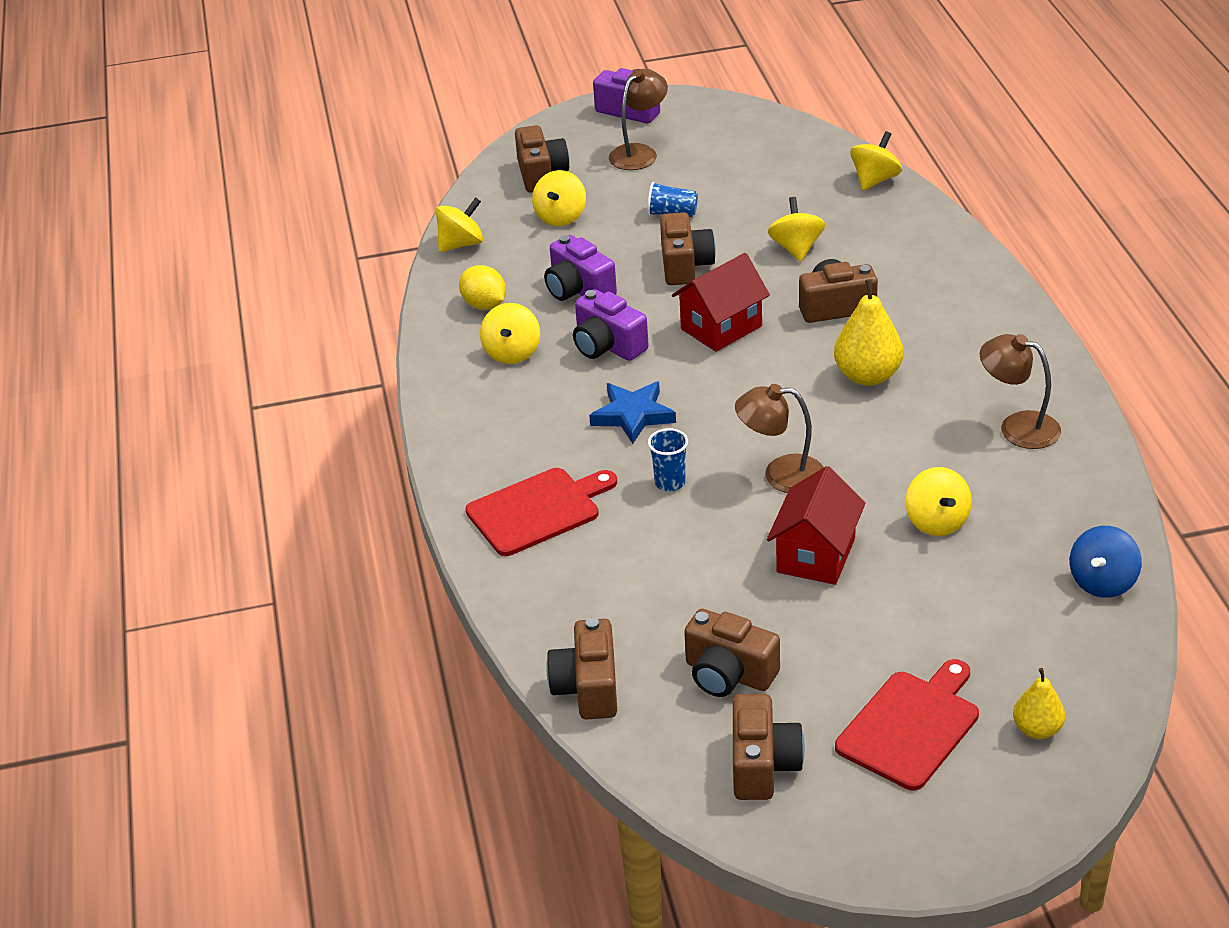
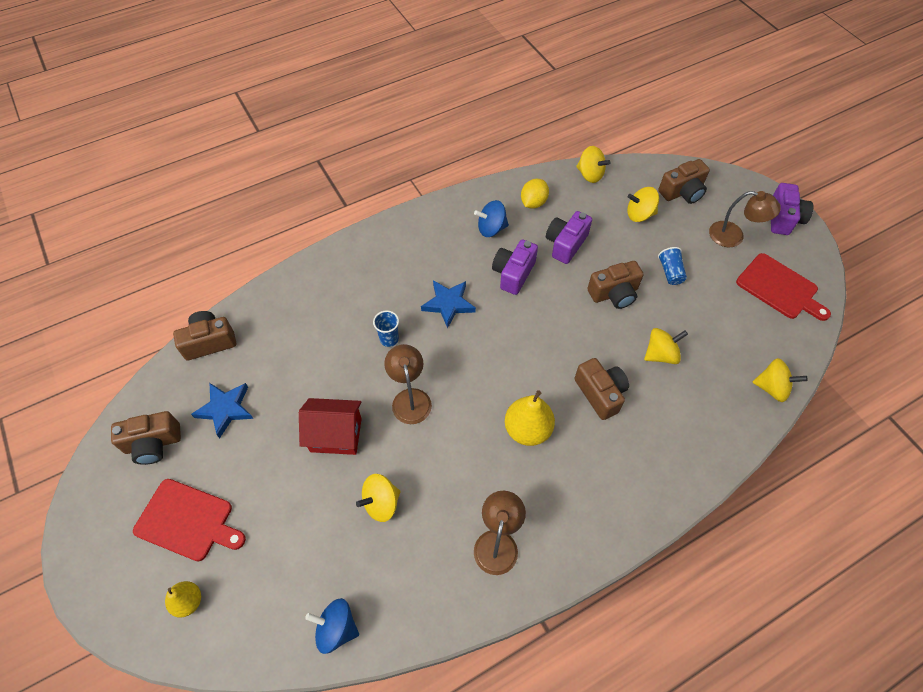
camera: 70 degrees right, 20 degrees up
(512, 353) = (491, 229): yellow spinning top -> blue spinning top
(538, 510) = (351, 280): red cutting board -> red cutting board (779, 288)
(721, 327) = (553, 330): red house -> none
(728, 674) = (225, 409): brown camera -> blue star

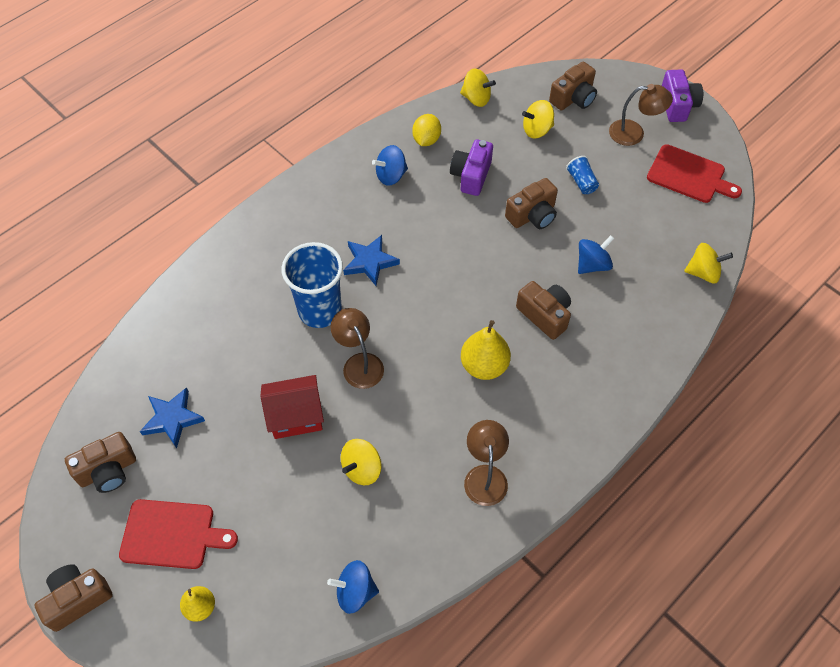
camera: 15 degrees left, 0 degrees up
(209, 342) = (131, 356): brown camera -> brown camera (77, 599)
(389, 339) = (320, 310): blue cup -> blue cup, size x2.18
(513, 273) = (427, 217): purple camera -> none
(660, 354) = (592, 264): yellow spinning top -> blue spinning top

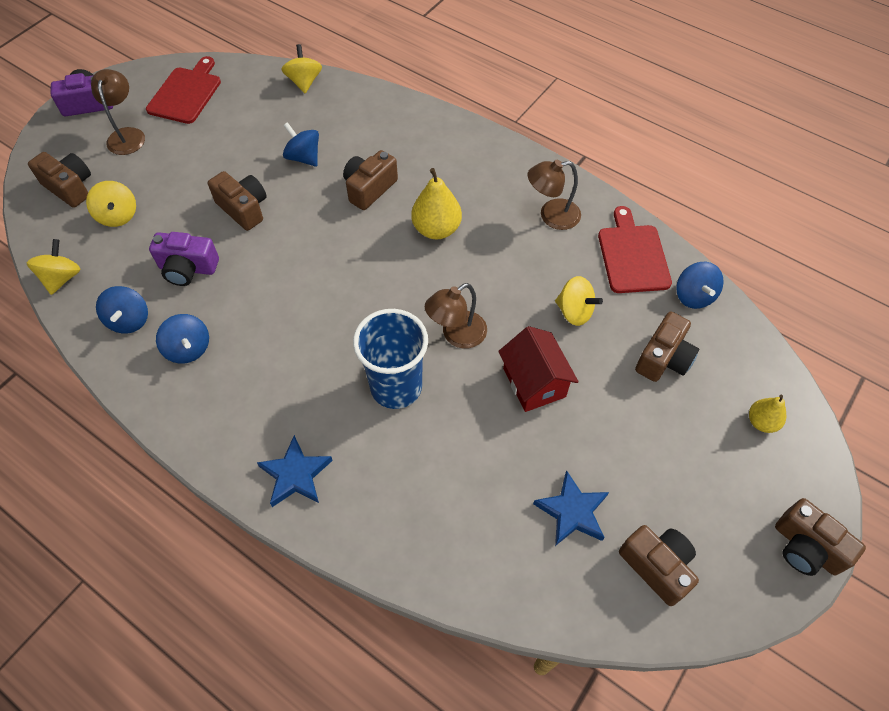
camera: 100 degrees left, 0 degrees up
(172, 534) = (702, 471): red cutting board -> red cutting board (632, 255)
(290, 537) = (663, 358): none -> brown camera
(370, 262) = (321, 348): blue star -> blue star (295, 474)
(426, 140) = (129, 320): yellow lemon -> blue spinning top
(581, 182) = (196, 172): blue cup -> none

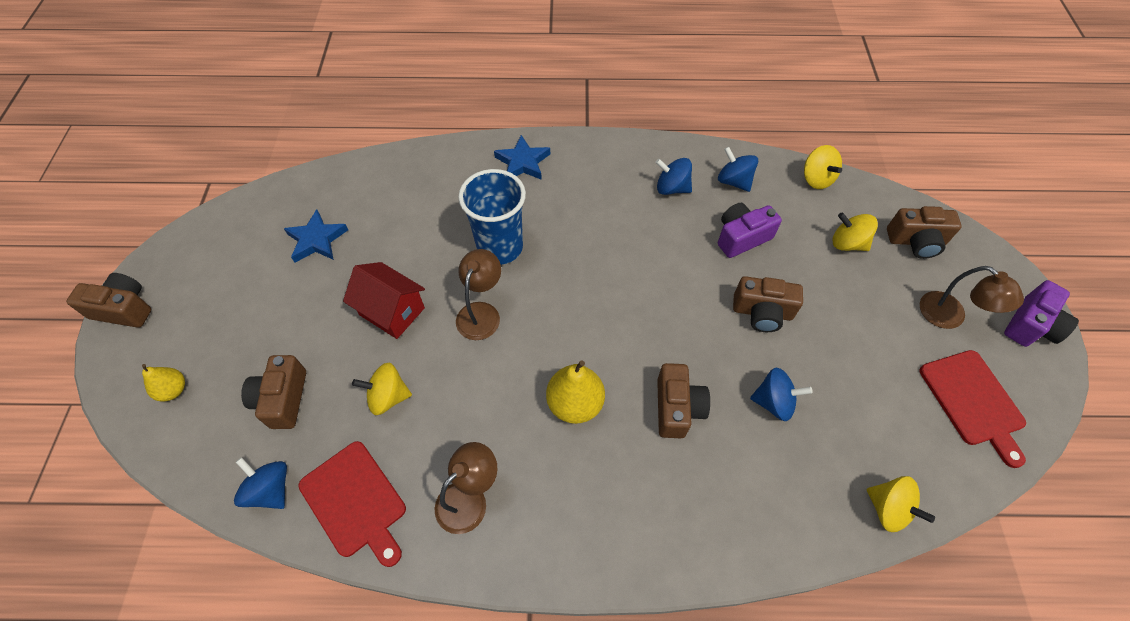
camera: 145 degrees right, 0 degrees up
(657, 566) = (241, 240): brown camera -> none

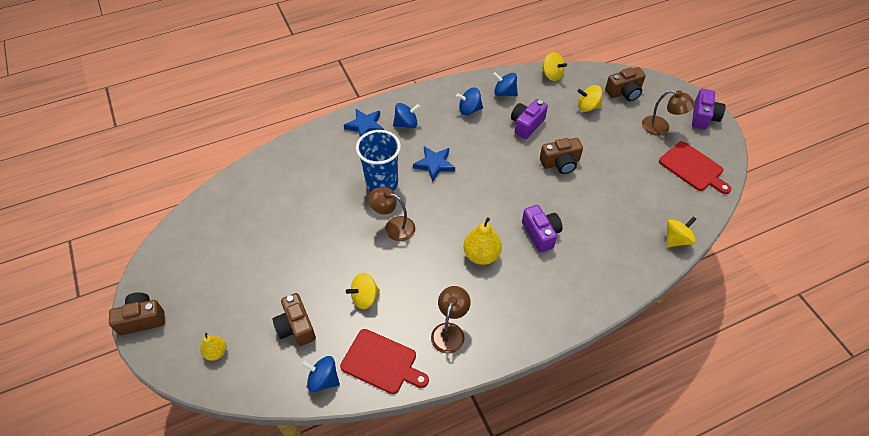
camera: 25 degrees left, 5 degrees down
(316, 240) = (254, 224): blue star -> blue star (434, 164)
(392, 311) = (335, 248): red house -> none
(481, 312) = (393, 226): brown lamp -> brown lamp turned 60 degrees counterclockwise
(677, 408) = (541, 234): brown camera -> purple camera
(773, 402) = (591, 209): blue spinning top -> blue spinning top (406, 124)
(888, 509) = (676, 239): yellow spinning top -> yellow spinning top turned 60 degrees counterclockwise

